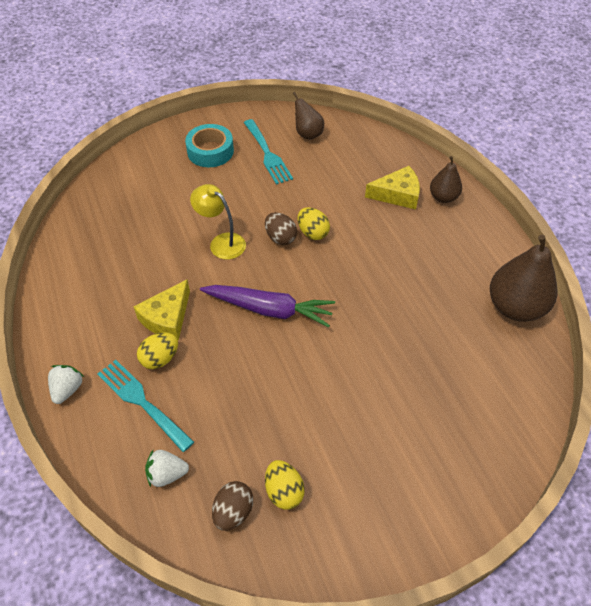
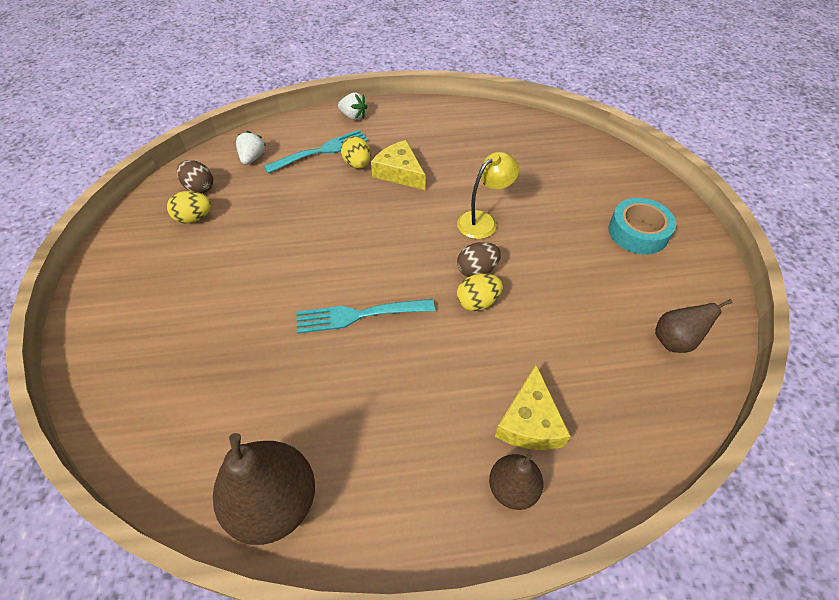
camera: 105 degrees right, 0 degrees up
(267, 154) = (631, 286): turquoise fork -> turquoise fork (359, 315)
(269, 309) = (380, 242): purple carrot -> none

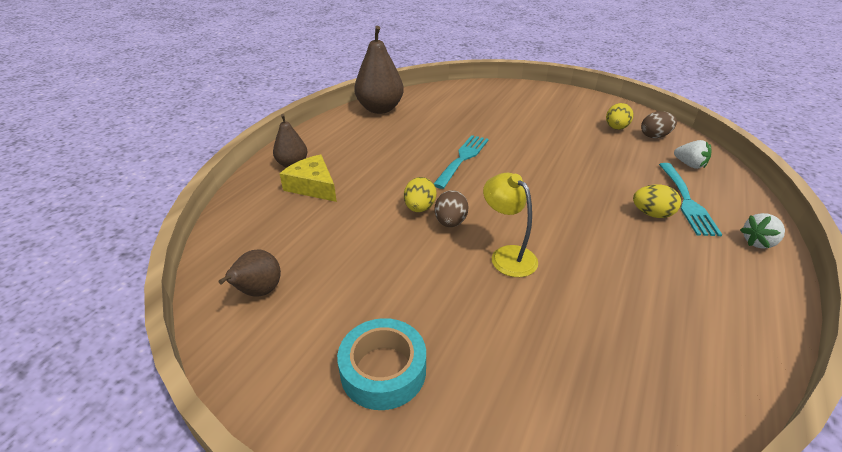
camera: 125 degrees right, 15 degrees down
(399, 172) = (622, 234): yellow cheese -> none
(483, 221) = (507, 255): yellow lamp -> yellow lamp turned 150 degrees clockwise

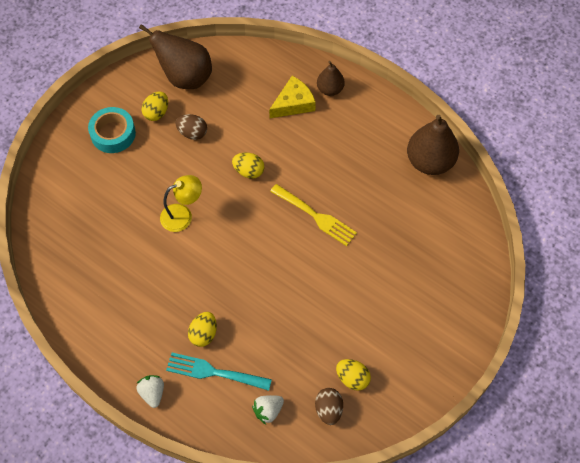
camera: 100 degrees right, 25 degrees up
(259, 292) = (185, 77): brown pear -> brown pear, size x1.77
(332, 315) = (156, 113): none -> yellow egg
(450, 222) = (226, 188): brown egg -> brown egg (192, 133)
(462, 159) = (315, 216): turquoise fork -> yellow fork

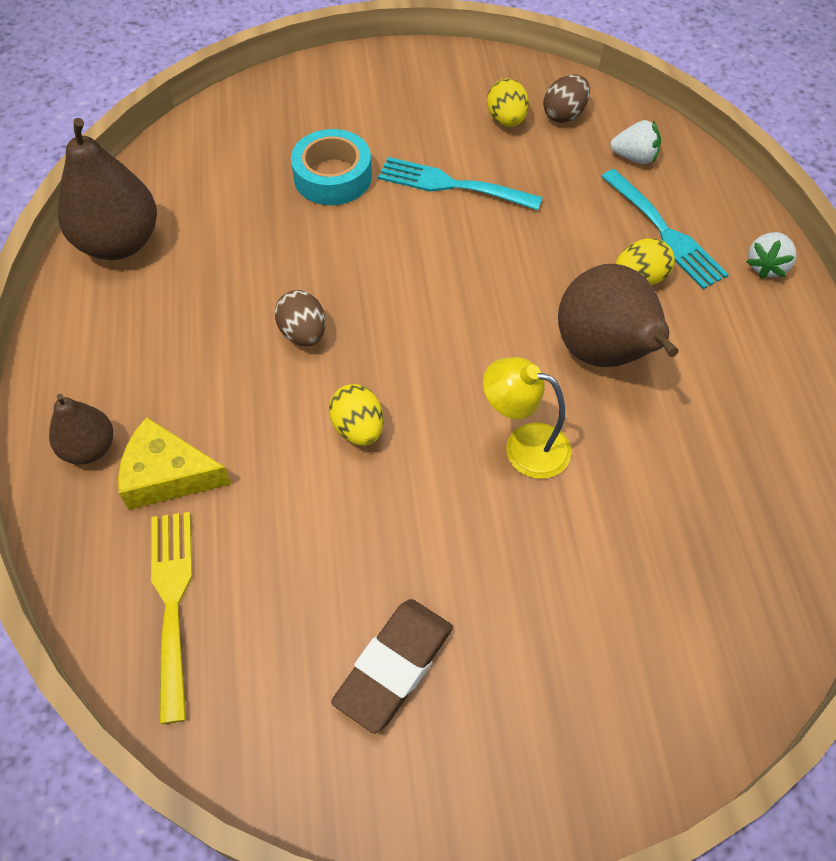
camera: 135 degrees left, 5 degrees down
(113, 134) = (511, 696): turquoise tape -> turquoise tape (332, 176)
(156, 113) = (394, 667): yellow egg -> brown eraser
(185, 77) = (270, 696): brown pear -> brown pear (605, 353)
(192, 133) = (374, 568): brown egg -> brown egg (303, 333)
(315, 216) = (342, 296): yellow fork -> yellow fork (172, 603)
(334, 313) = (452, 185): none -> turquoise fork

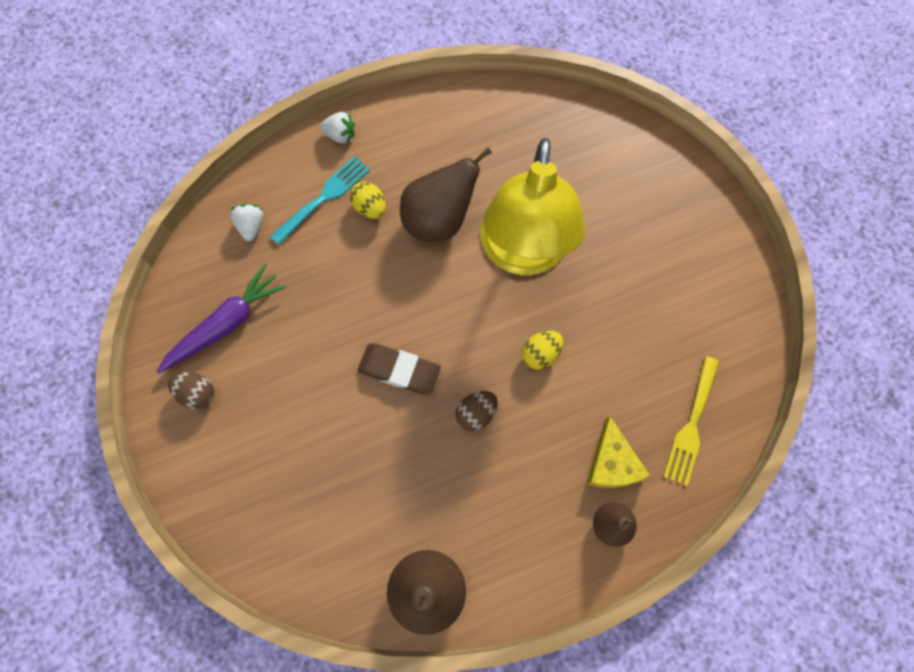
camera: 105 degrees left, 15 degrees up
(172, 603) = (691, 424): yellow fork -> yellow fork turned 45 degrees counterclockwise
(332, 176) = (318, 441): turquoise tape -> none
(394, 667) = (681, 291): brown eraser -> brown eraser (399, 370)
(452, 185) = (308, 347): turquoise fork -> none
(506, 120) = (226, 324): yellow egg -> purple carrot
(524, 446) = (522, 254): yellow lamp -> yellow lamp, size x2.21
(564, 115) = (212, 282): brown egg -> brown egg (197, 393)

